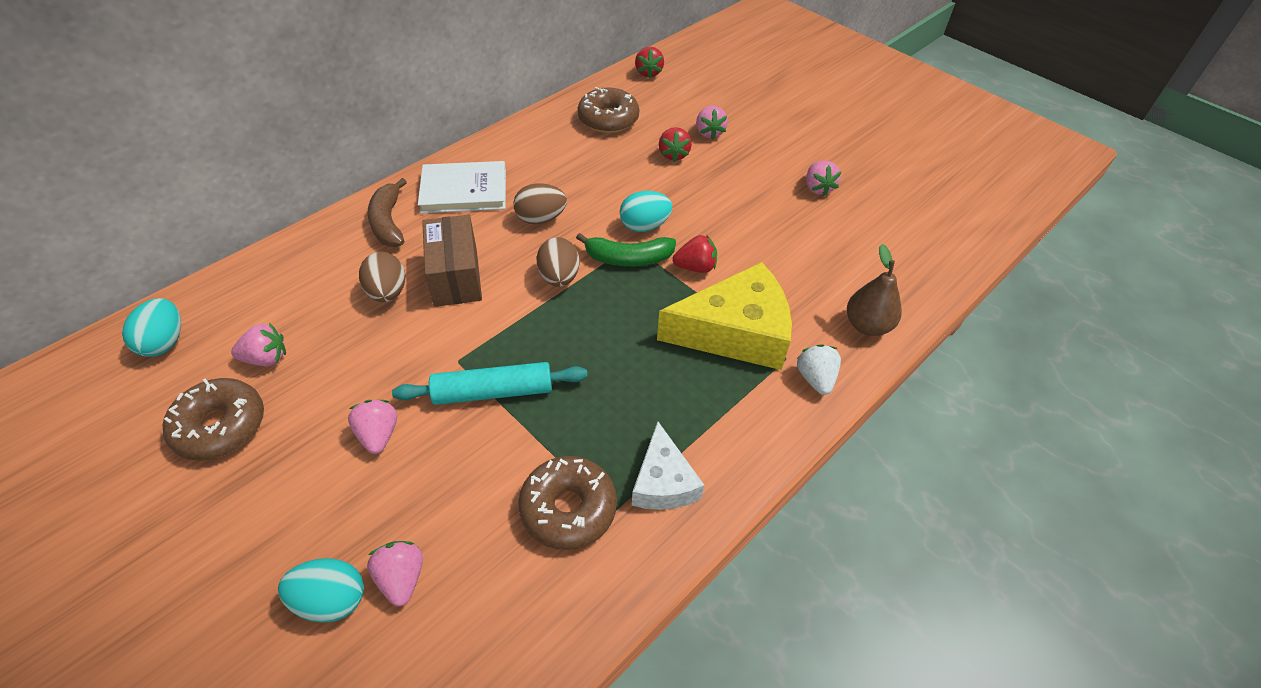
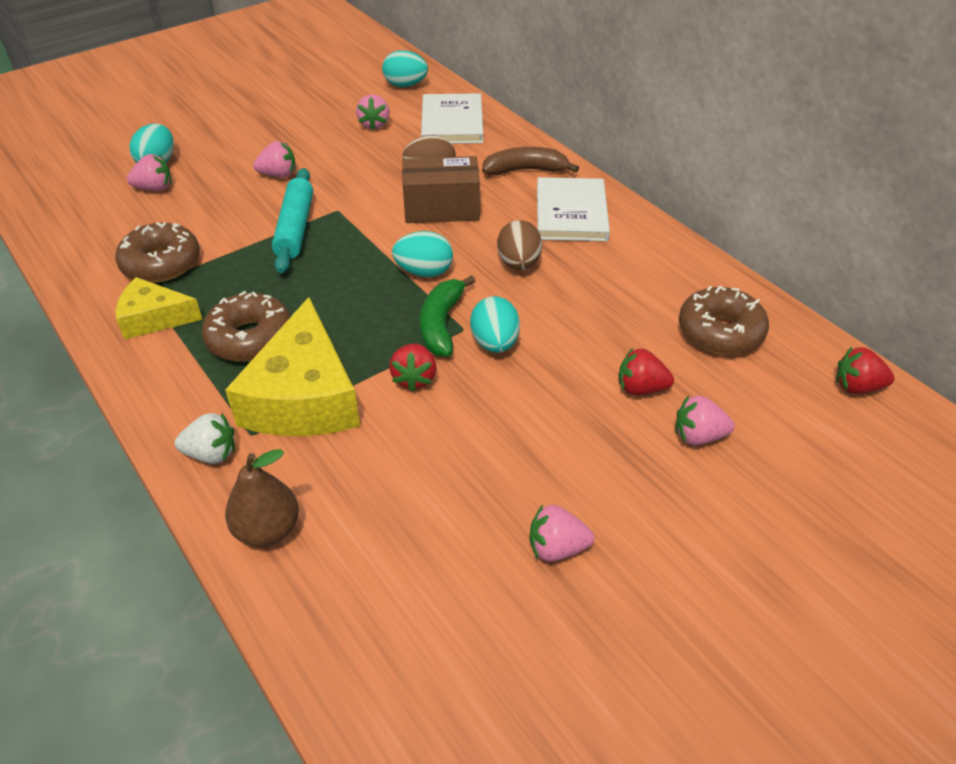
camera: 100 degrees right, 5 degrees down
(220, 426) = (317, 113): brown donut -> brown donut (250, 338)
(278, 286) = (452, 123): none -> white book
(559, 277) = (424, 272): brown egg -> turquoise egg
(663, 482) = (154, 318): white cheese -> yellow cheese

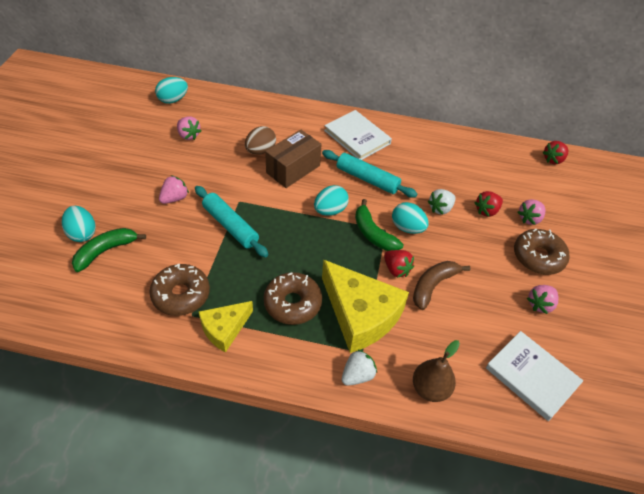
camera: 45 degrees left, 5 degrees up
(154, 188) = (105, 251): pink strawberry -> green banana
(452, 123) = (232, 113): white book -> white book (532, 376)
(519, 263) = (367, 179): brown egg -> turquoise rolling pin
(525, 170) = (306, 123): brown banana -> brown banana (433, 286)
(573, 347) = (440, 208): none -> white strawberry
(720, 331) = (484, 164): brown donut -> brown donut (538, 257)

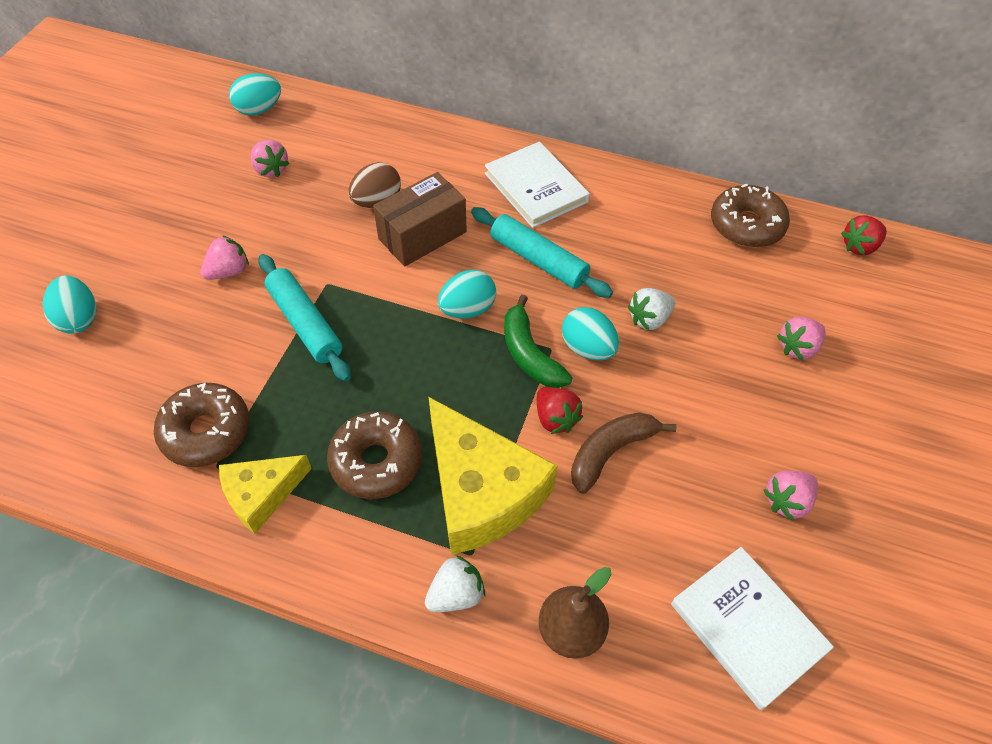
camera: 10 degrees right, 5 degrees up
(105, 251) = (108, 350): green banana -> none
(486, 211) = (727, 329): red strawberry -> none
(538, 257) = (800, 416): brown donut -> brown donut (746, 225)

